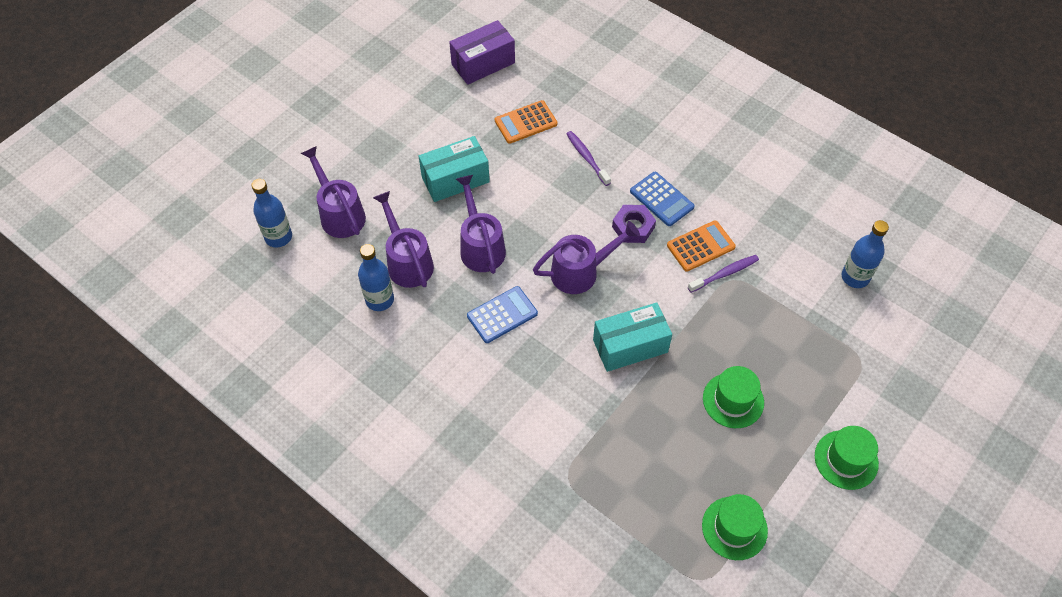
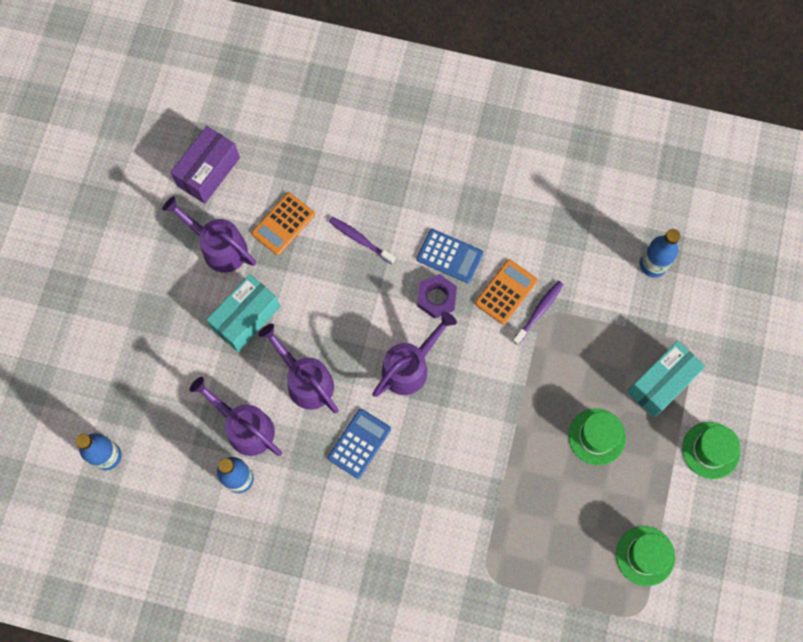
camera: 25 degrees left, 15 degrees up
(339, 213) = (153, 404): purple watering can -> purple watering can (218, 247)
(630, 346) = (487, 423): turquoise box -> turquoise box (661, 383)

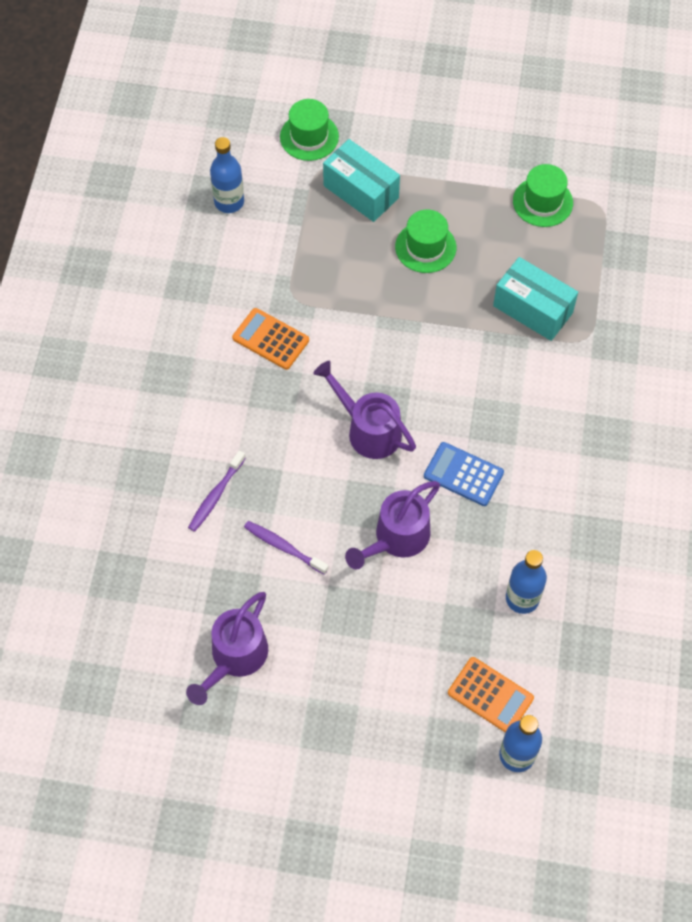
camera: 95 degrees left, 10 degrees down
(208, 172) = (131, 684): purple box -> none
(244, 427) = (460, 600): purple watering can -> none
(246, 318) = (325, 614): turquoise box -> turquoise box (533, 309)
(283, 224) = (200, 584): orange calculator -> orange calculator (490, 695)
(436, 298) = (283, 408): purple nut -> none
(449, 256) = (231, 398): blue calculator -> none
(538, 312) = (291, 306): purple toothbrush -> purple toothbrush (284, 547)
(710, 450) = (427, 149): green hat -> green hat (309, 137)

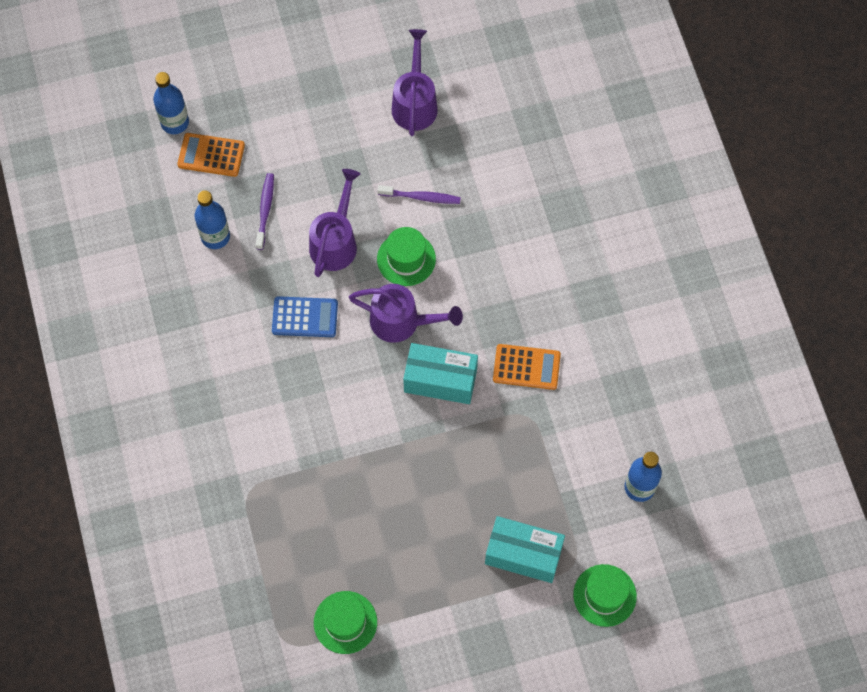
camera: 155 degrees right, 5 degrees up
(216, 495) = (497, 215): purple toothbrush -> purple toothbrush (265, 210)
(425, 247) = (434, 521): green hat -> green hat (406, 259)
(533, 309) = (308, 499): turquoise box -> turquoise box (440, 380)

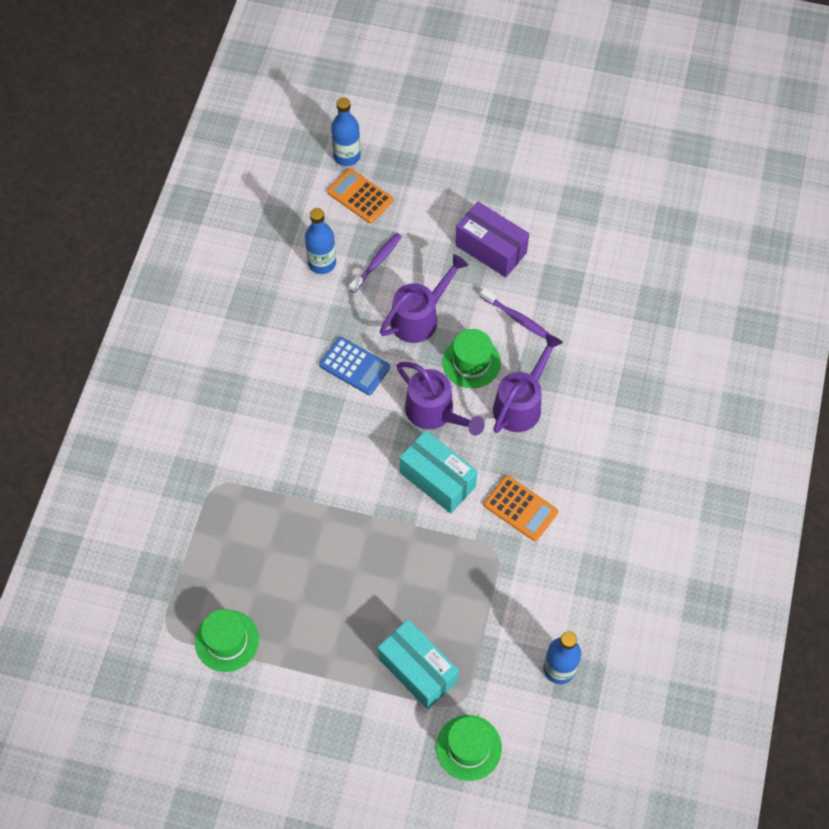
camera: 30 degrees right, 5 degrees down
(360, 145) = (491, 249): none -> purple box
(415, 102) = (559, 237): purple watering can -> purple watering can (521, 403)

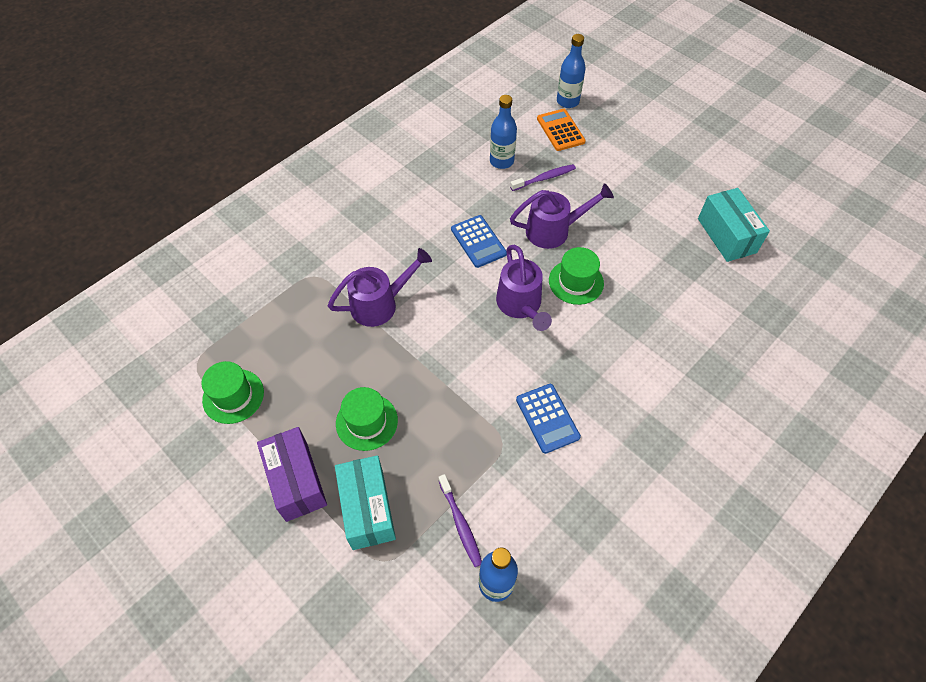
camera: 30 degrees right, 5 degrees down
(437, 479) = (489, 358): turquoise box -> turquoise box (726, 235)
(468, 747) = (365, 609): green hat -> green hat (366, 422)
(491, 249) = (644, 207): purple box -> purple box (296, 481)
(516, 317) = (635, 266): purple toothbrush -> purple toothbrush (460, 523)
(520, 508) = (547, 418): orange calculator -> blue calculator
(521, 403) = (600, 333): purple watering can -> purple watering can (381, 304)

